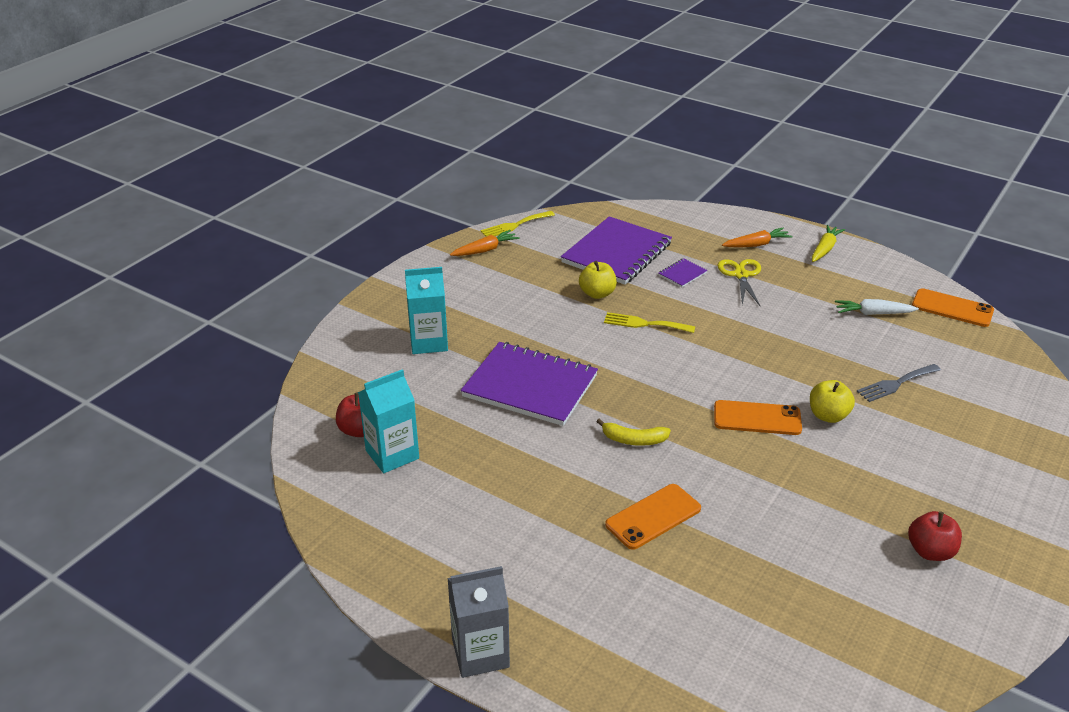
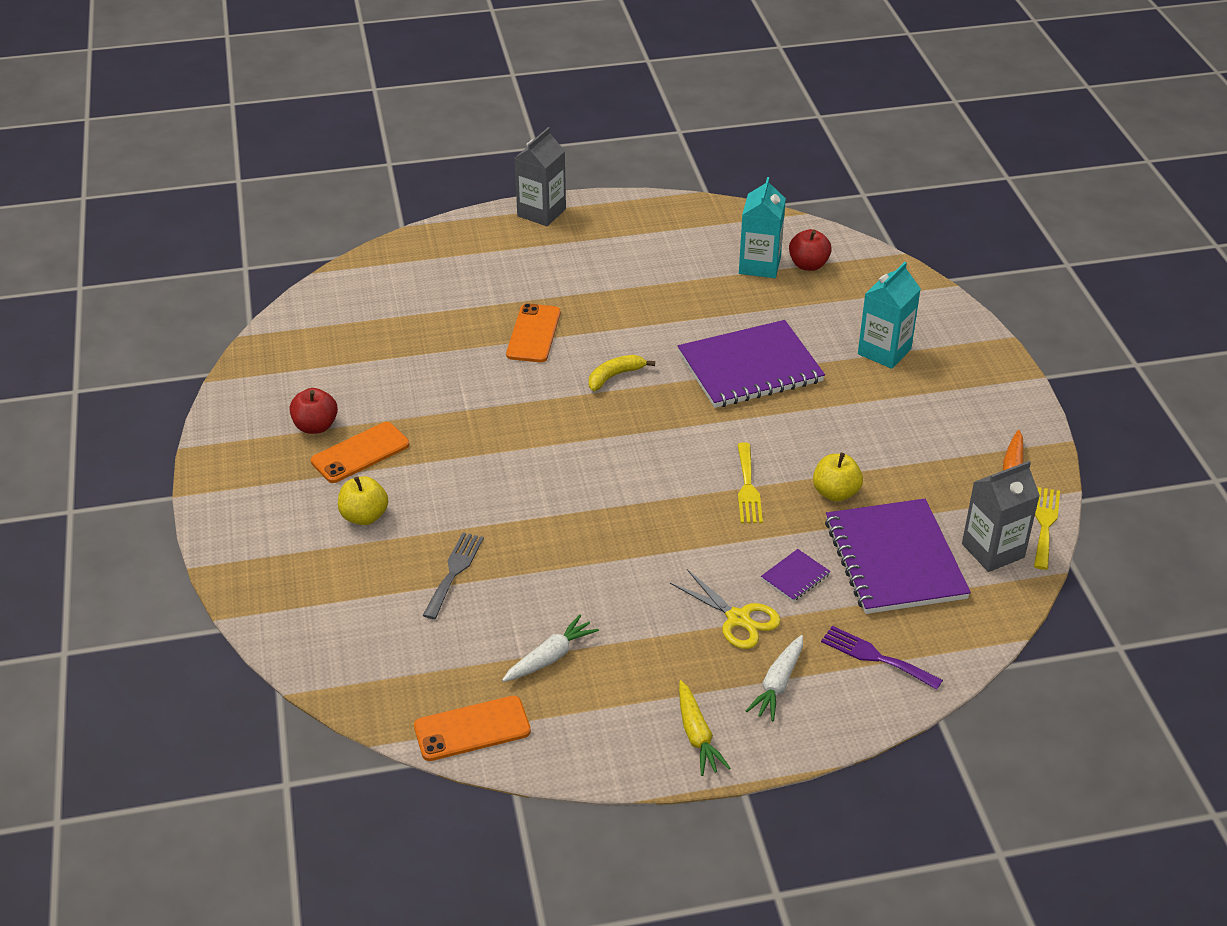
camera: 135 degrees right, 5 degrees up
(560, 231) = (993, 550): none -> grey carton
(644, 324) = (747, 487): yellow fork -> yellow fork turned 120 degrees clockwise
(682, 274) = (795, 577): purple notebook -> purple notebook turned 45 degrees clockwise
(691, 229) = (875, 657): none -> purple fork
(756, 244) = (778, 684): orange carrot -> white carrot
(757, 418) = (542, 454): orange phone -> orange phone (360, 453)
(828, 415) = (486, 495): yellow apple -> yellow apple (364, 516)

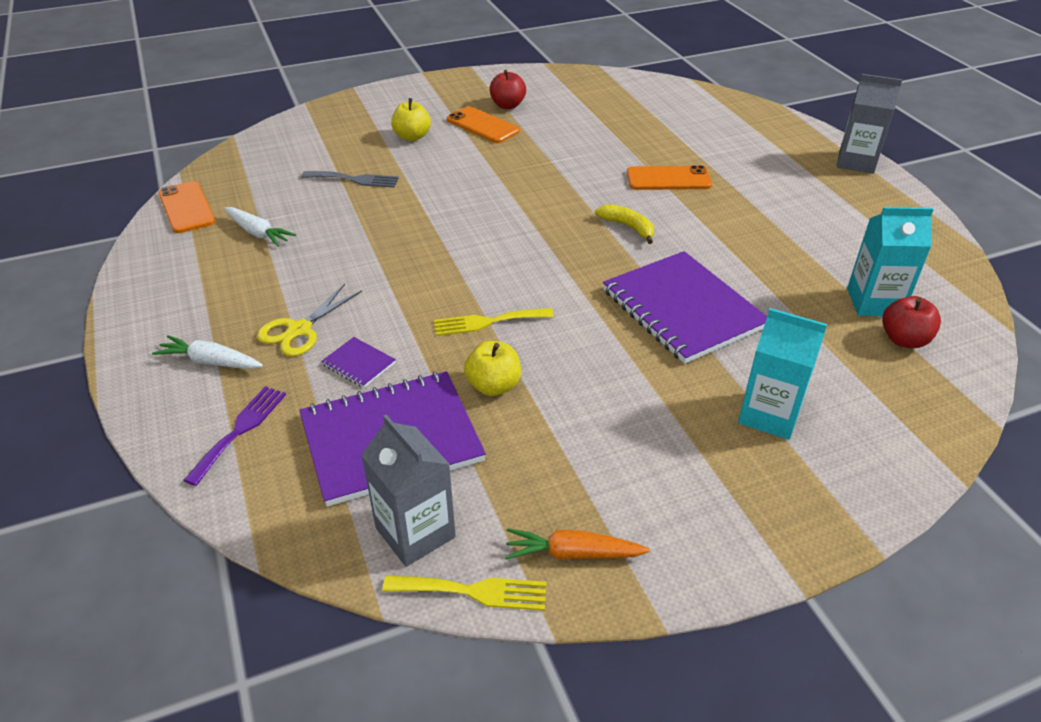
camera: 80 degrees right, 0 degrees up
(697, 735) = (156, 317): yellow carrot -> none

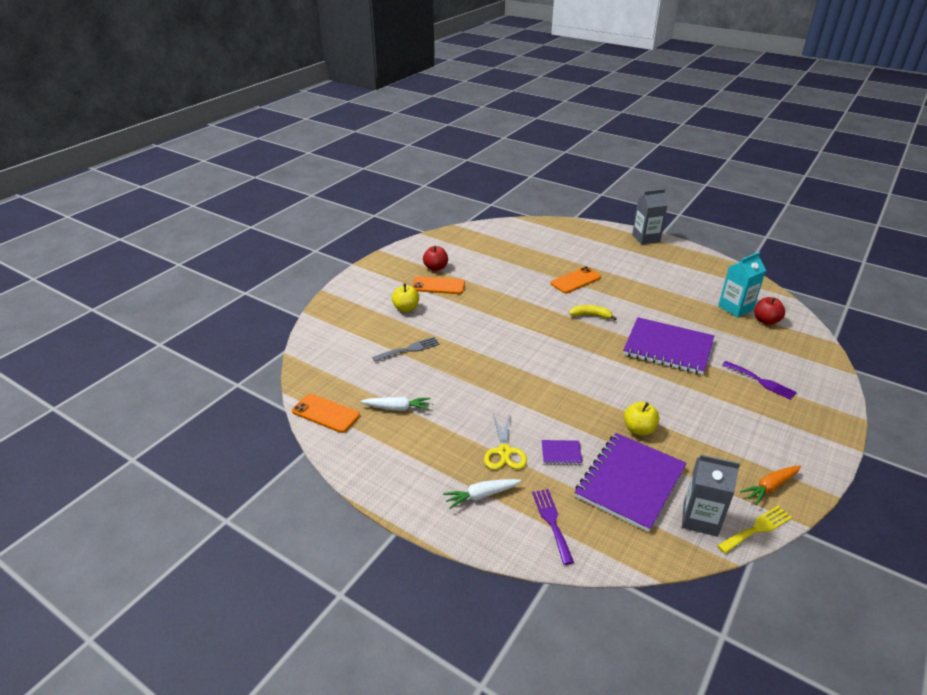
camera: 35 degrees left, 5 degrees down
(487, 322) = (592, 398): yellow fork -> none
(769, 415) = (761, 381): turquoise carton -> purple fork

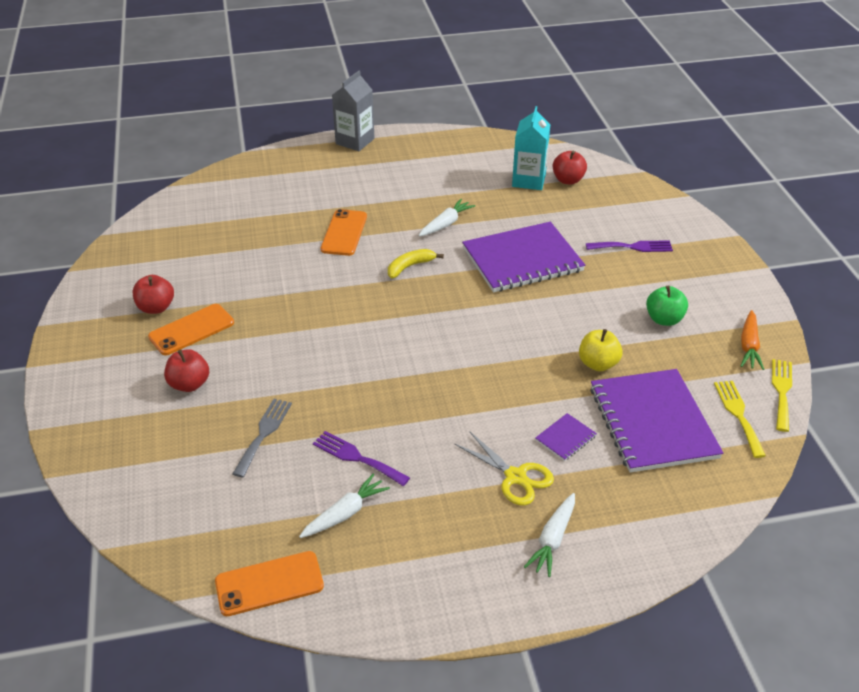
camera: 45 degrees left, 5 degrees up
(406, 308) = (189, 384): yellow apple -> red apple
(552, 522) = (641, 513): purple fork -> purple fork (357, 457)
(644, 305) = (446, 224): none -> white carrot
(700, 519) = (738, 414): grey carton -> yellow fork
(724, 433) = (664, 319): none -> green apple

